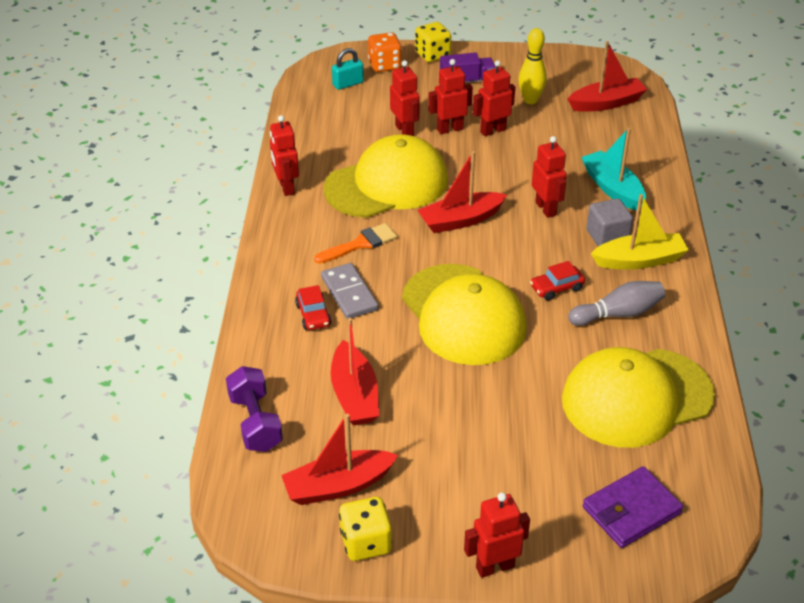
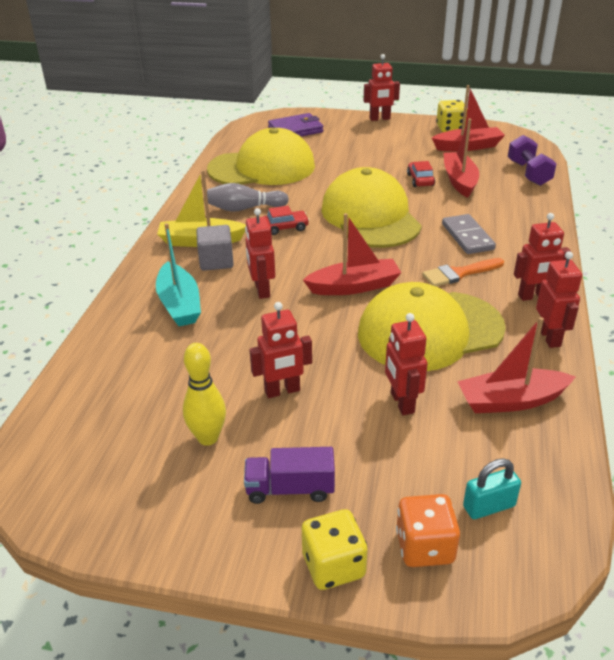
camera: 170 degrees left, 5 degrees down
(313, 315) = (497, 225): red car -> red car (420, 180)
(450, 129) = (339, 399): red robot -> red robot (533, 296)
(606, 103) = (104, 420): red boat -> red boat (511, 401)

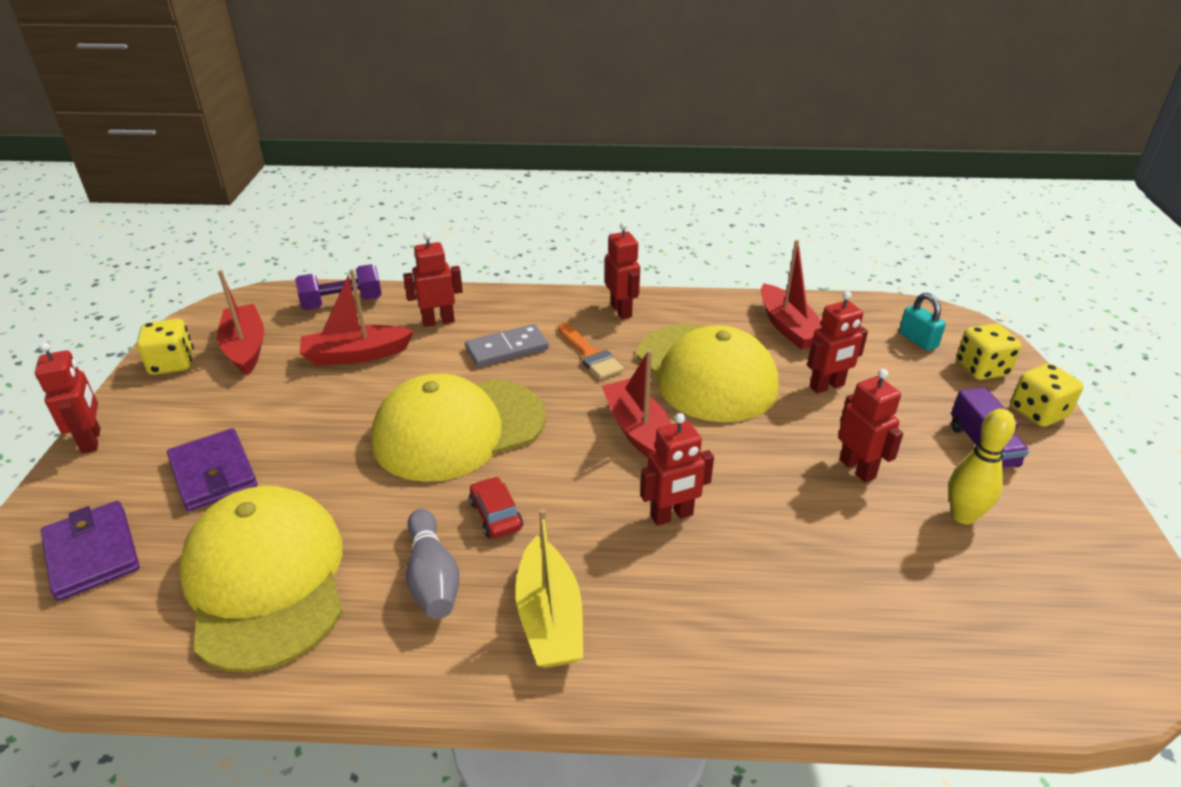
camera: 100 degrees left, 0 degrees up
(179, 304) = (736, 603): turquoise boat -> none
(216, 261) = (609, 582): grey cube -> none
(345, 149) = (213, 473): none -> purple wallet
(420, 180) = (348, 388): red car -> none
(424, 547) = (981, 369): orange dice -> yellow dice
(549, 337) = (687, 305): red robot -> red robot (438, 321)

